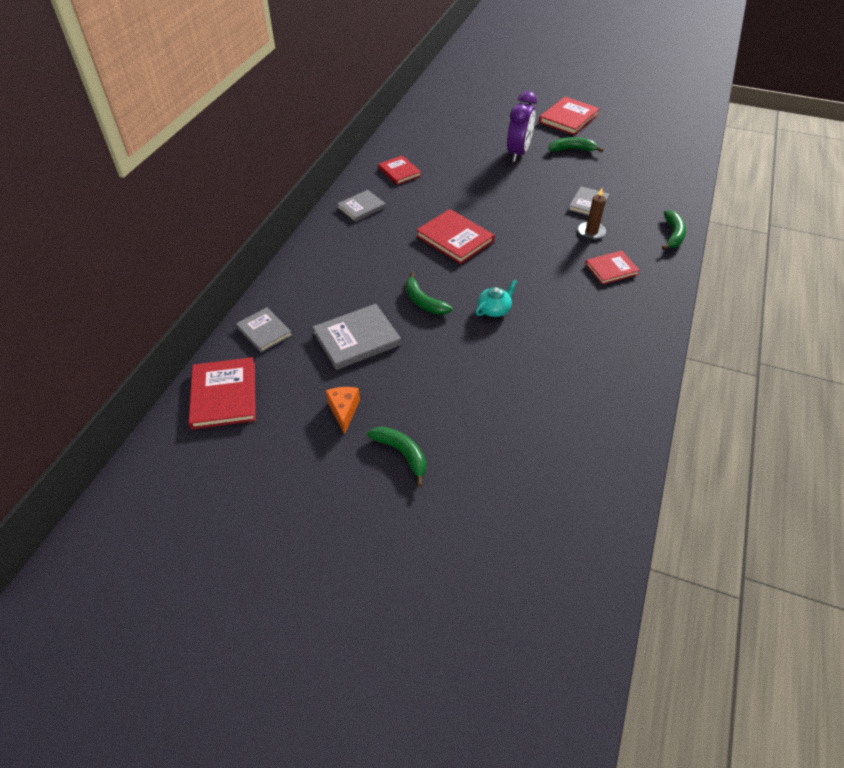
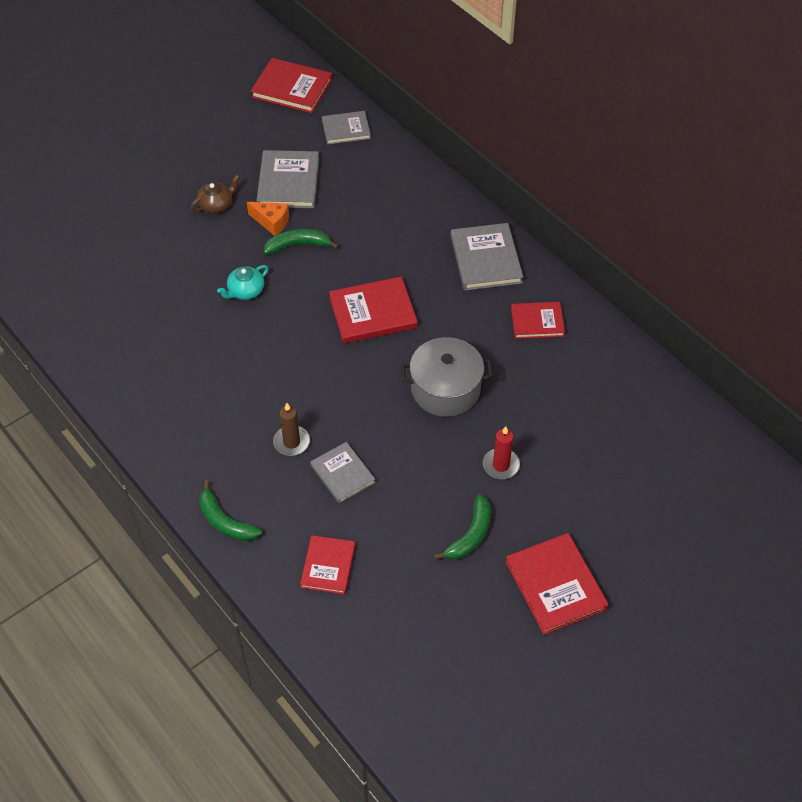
camera: 120 degrees right, 5 degrees up
(344, 411) = (217, 146): orange cheese -> orange cheese (272, 222)
(361, 207) = (485, 259): grey book -> grey book, size x1.54
(402, 453) = (149, 162): green banana -> none
(419, 373) = (216, 205): none -> brown teapot
(487, 188) = (445, 389): none -> grey pot
(494, 309) = (245, 291): turquoise teapot -> turquoise teapot turned 60 degrees clockwise
(518, 153) = (501, 465): purple clock -> red candle
(611, 269) = (221, 420): red book -> red book (328, 566)

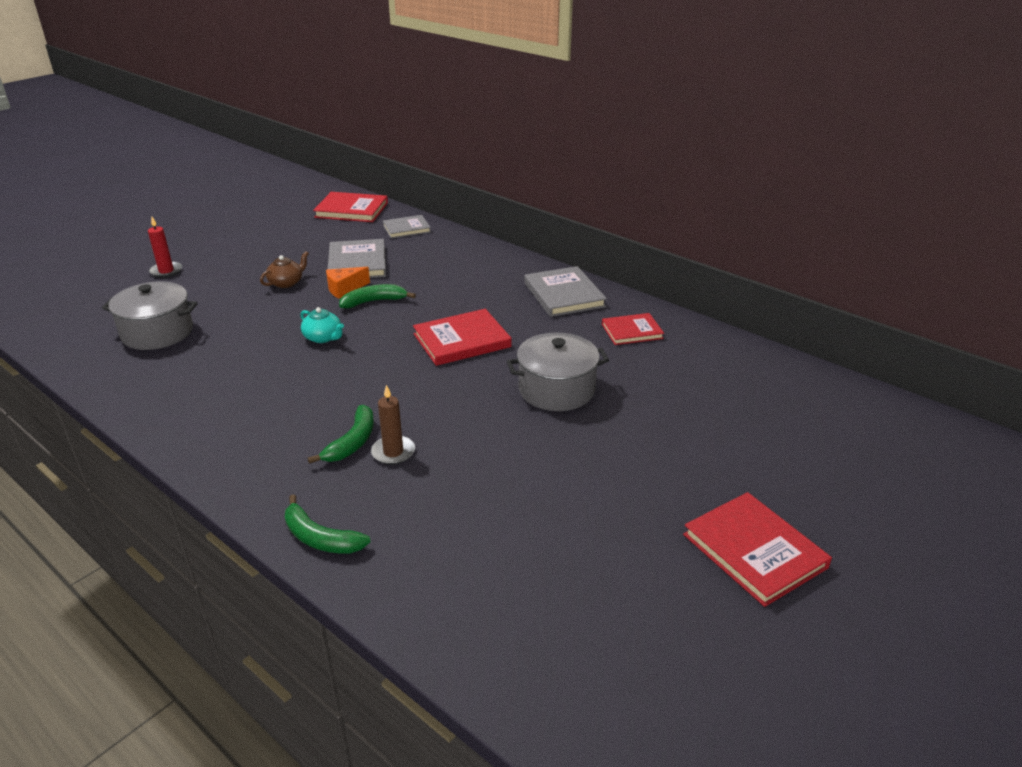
camera: 10 degrees left, 20 degrees down
(95, 263) = (157, 333): none -> grey pot
(245, 291) = (323, 337): turquoise teapot -> turquoise teapot turned 90 degrees counterclockwise
(272, 222) = (344, 289): orange cheese -> orange cheese turned 135 degrees clockwise
(328, 566) = (462, 568): red book -> none
(342, 474) = (460, 474): grey book -> none
(471, 535) = (631, 513): green banana -> green banana (352, 442)
(501, 465) = (641, 445): red candle -> red candle (166, 271)

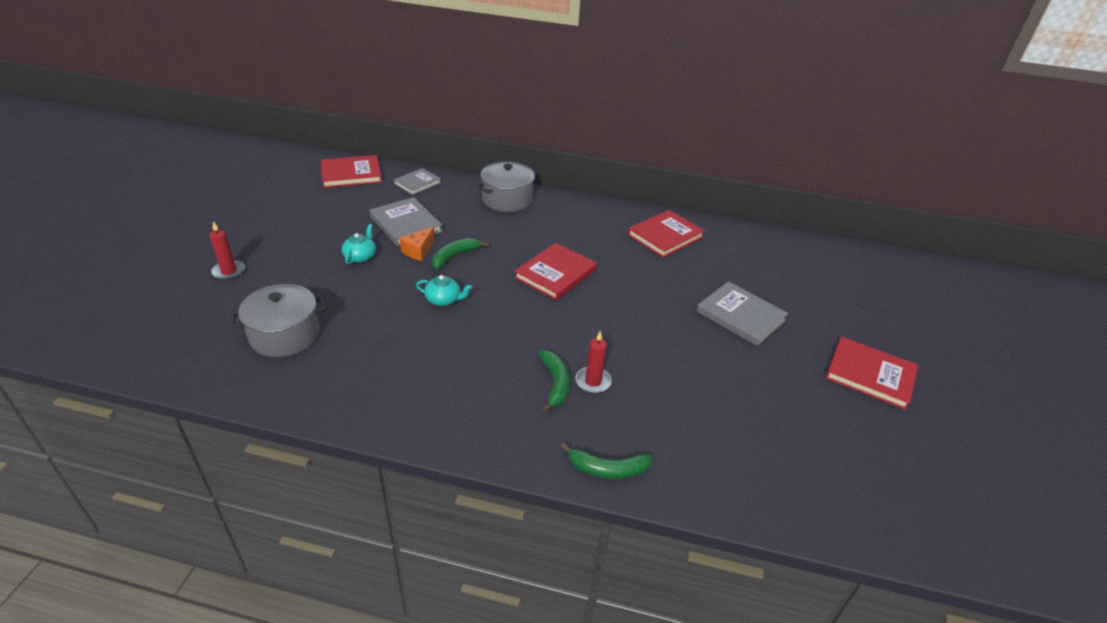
camera: 30 degrees left, 5 degrees up
(286, 283) = (360, 256): brown teapot -> turquoise teapot
(393, 452) = (593, 381): brown candle -> red candle
(556, 390) = (658, 296): grey pot -> grey pot (507, 199)
(564, 295) = (593, 217): grey book -> grey book (740, 316)
(632, 331) = (665, 236): red book -> red book, size x1.54

